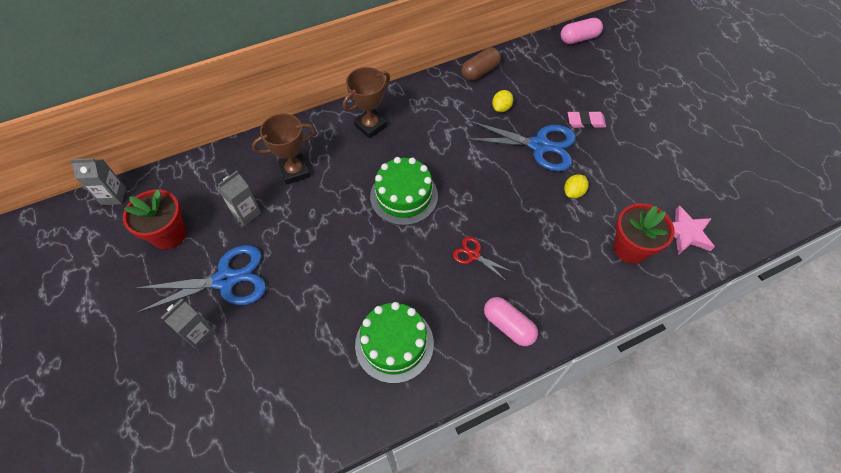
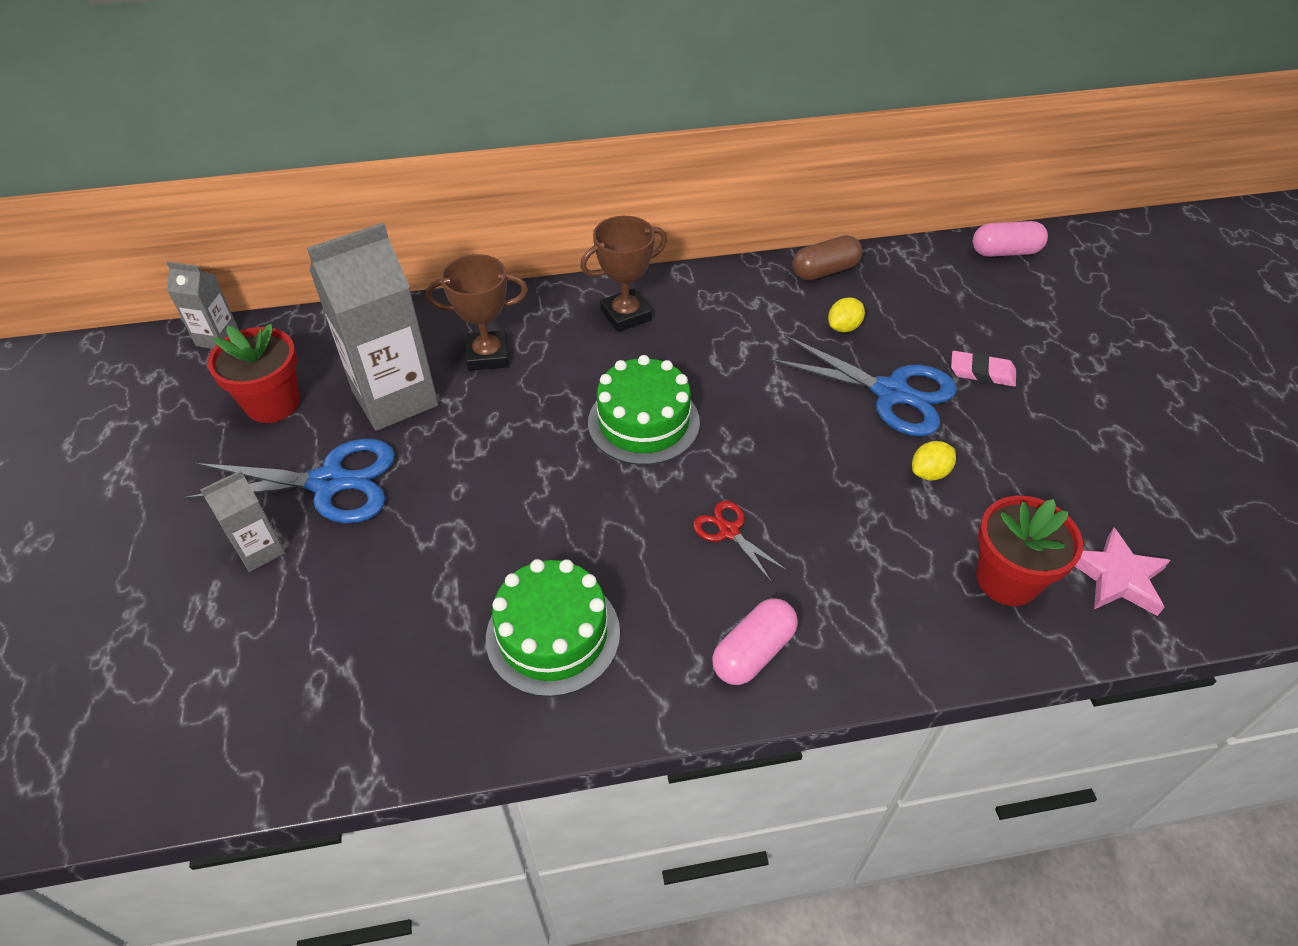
camera: 15 degrees right, 10 degrees down
(246, 213) = (395, 398): grey carton -> grey carton, size x2.01
(508, 325) = (753, 652): pink capsule -> pink capsule turned 75 degrees clockwise

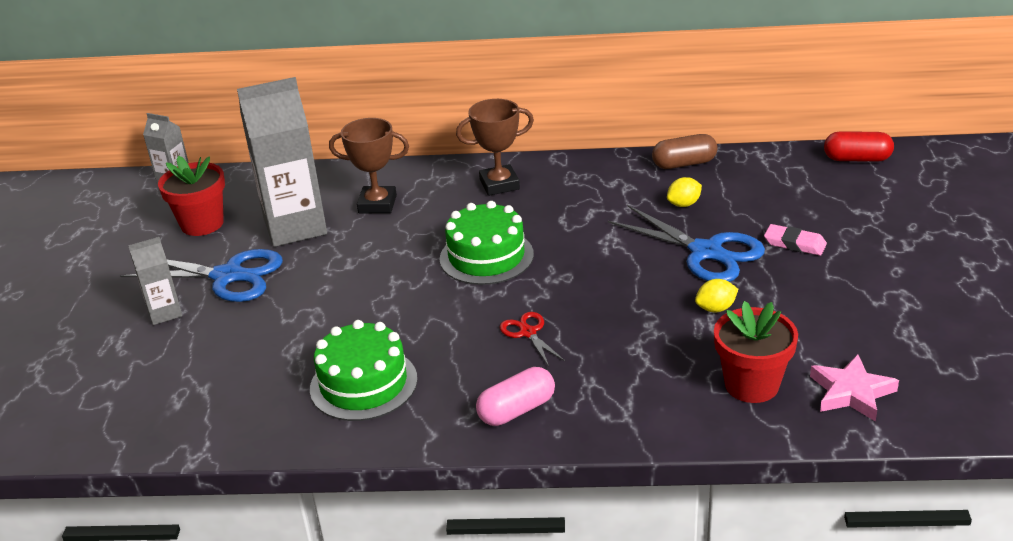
camera: 15 degrees right, 15 degrees down
(1005, 252) = (857, 159): pink capsule -> red capsule

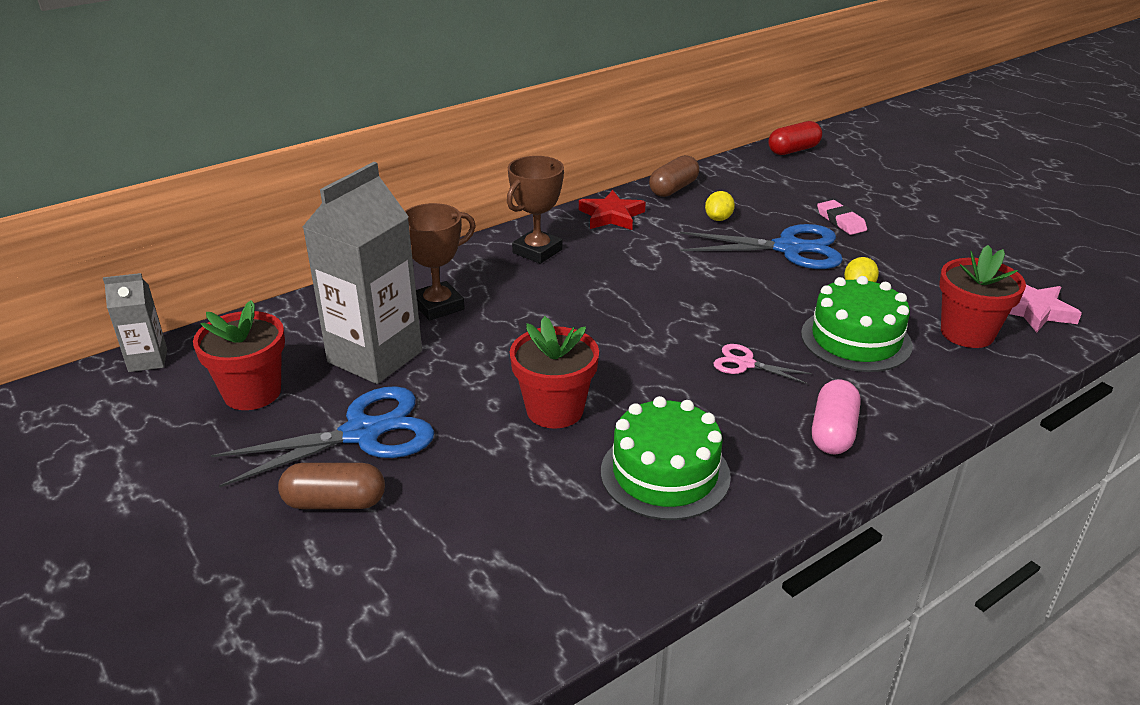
camera: 40 degrees left, 0 degrees up
(164, 313) = (335, 502): grey carton -> brown capsule
(354, 310) = (555, 410): none -> red flower pot
(486, 256) = (614, 315): green cake -> green cake (856, 339)
(528, 332) = (745, 364): red scissors -> pink scissors
(597, 172) = (611, 216): none -> red star
(794, 243) = (841, 221): pink eraser -> pink eraser turned 75 degrees clockwise

